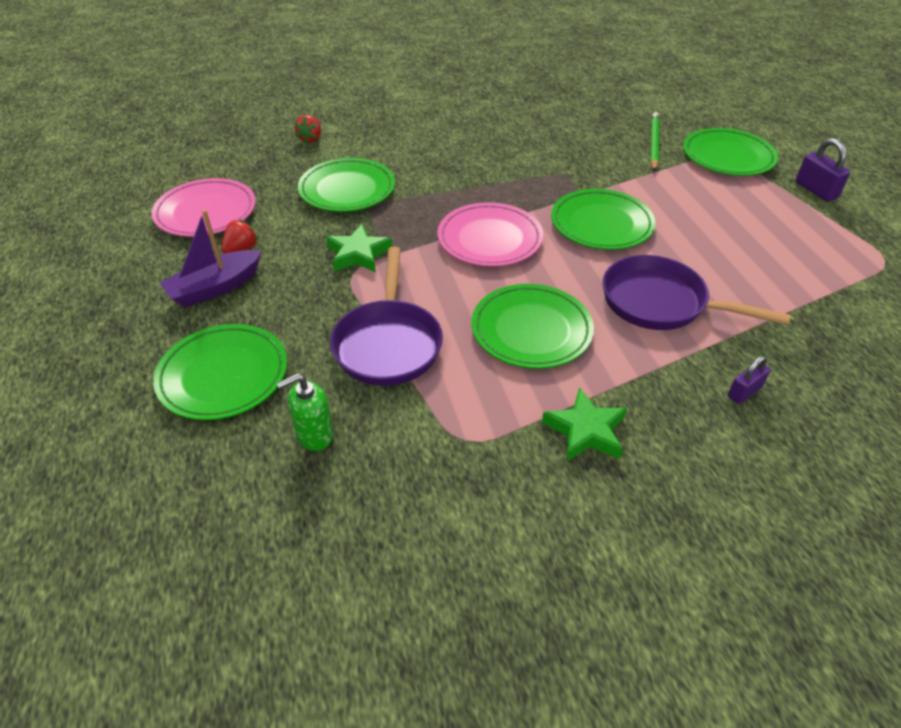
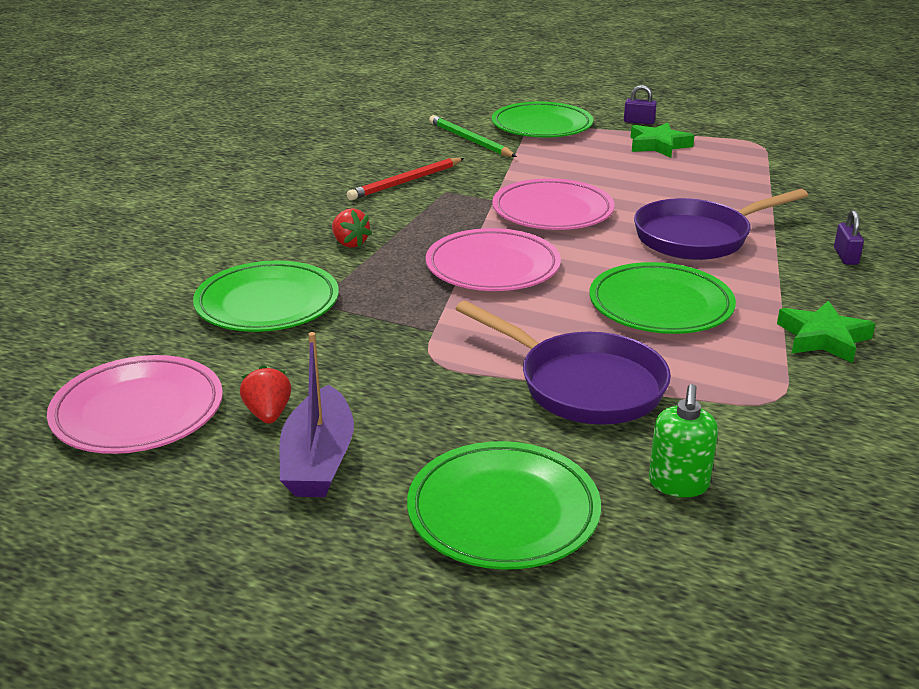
camera: 50 degrees left, 15 degrees down
(310, 139) = (113, 285): red strawberry -> red strawberry (350, 243)
(358, 254) = (403, 343): green star -> green star (658, 145)
(554, 153) = (406, 182): none -> red pencil
(601, 224) = (552, 211): green plate -> pink plate
(815, 190) = (639, 122): purple padlock -> purple padlock, size x0.66

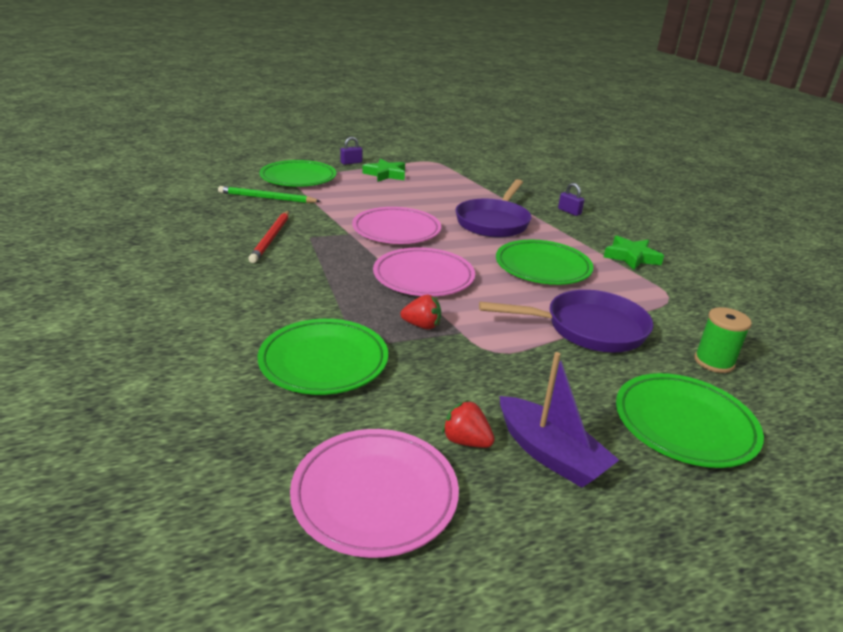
camera: 45 degrees left, 0 degrees up
(350, 243) = (306, 294): red strawberry -> red strawberry (422, 325)
(678, 484) = (714, 362): green soap dispenser -> green spool

